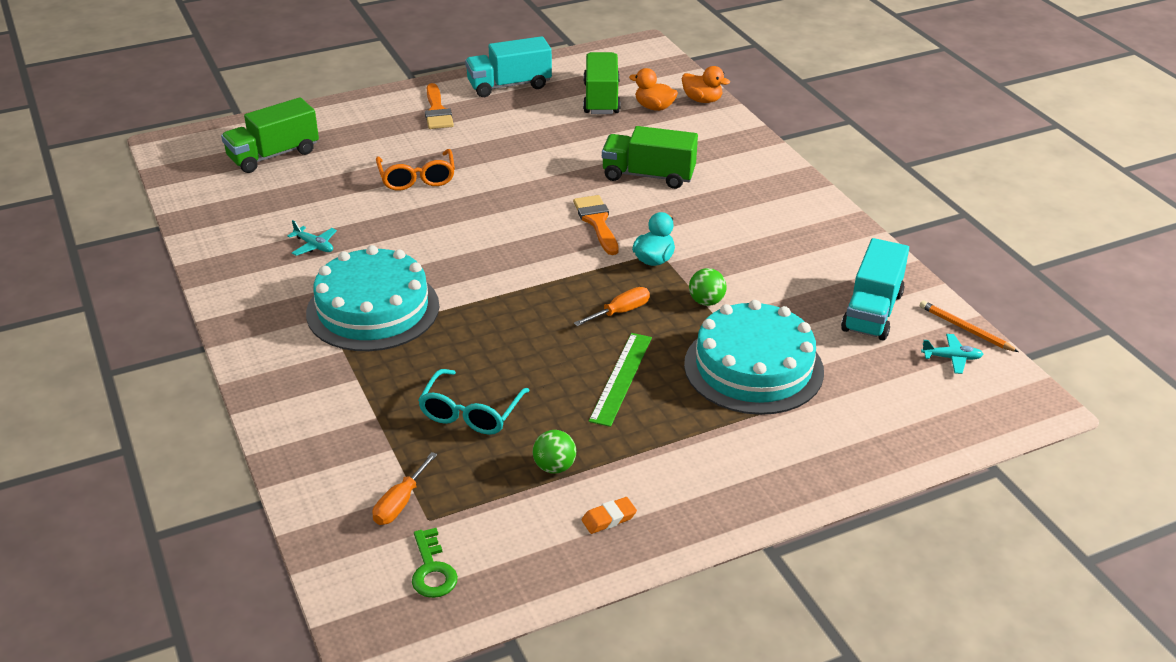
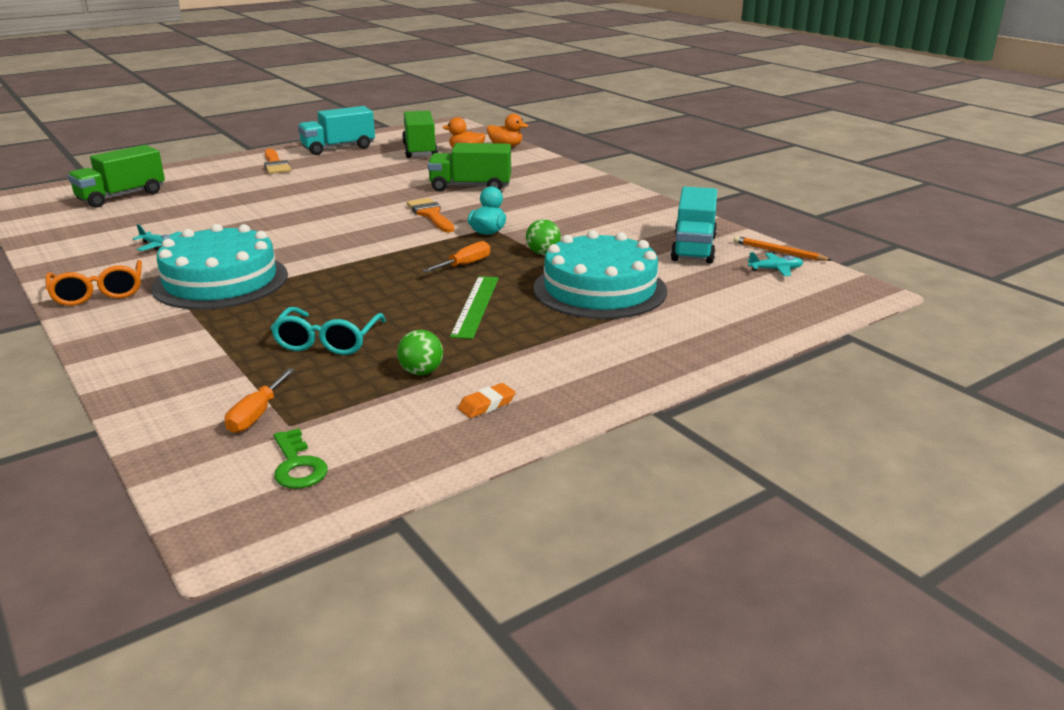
camera: 10 degrees left, 10 degrees down
(417, 178) = (259, 201): orange glasses -> orange glasses (99, 293)

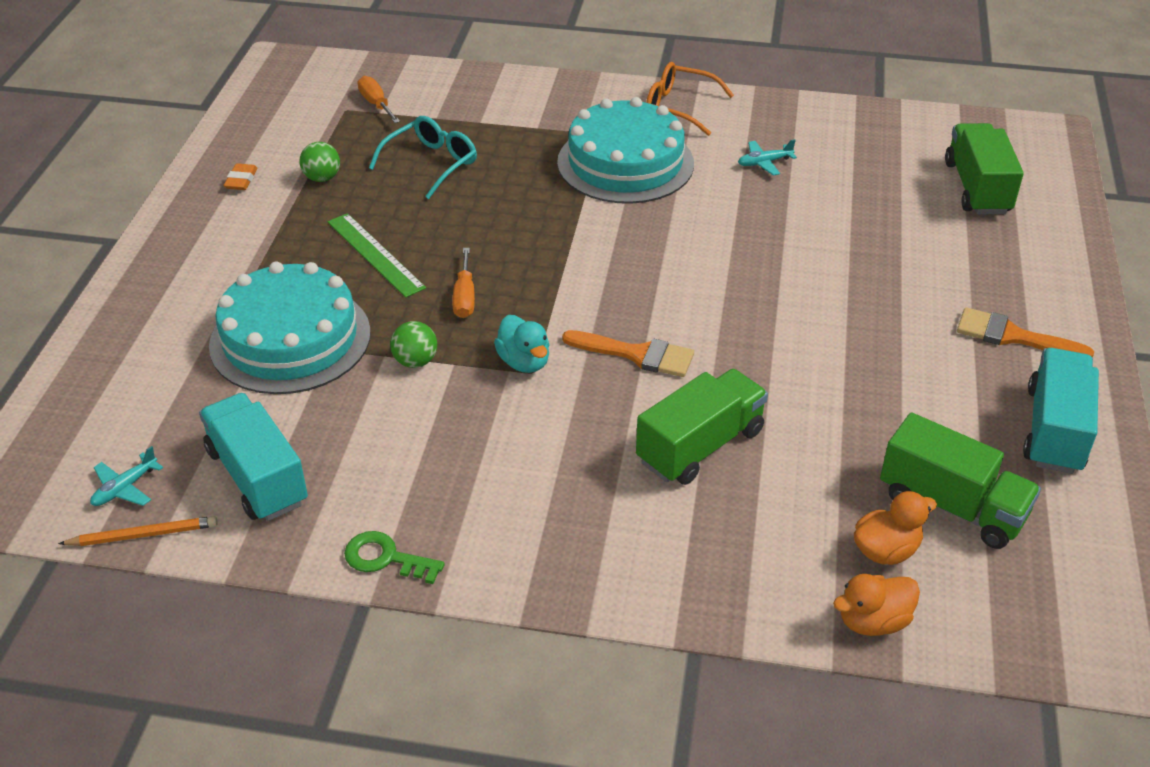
camera: 135 degrees right, 15 degrees up
(297, 465) = (300, 97): green key -> green key (386, 558)
(328, 341) = (431, 164): turquoise glasses -> turquoise glasses turned 75 degrees clockwise

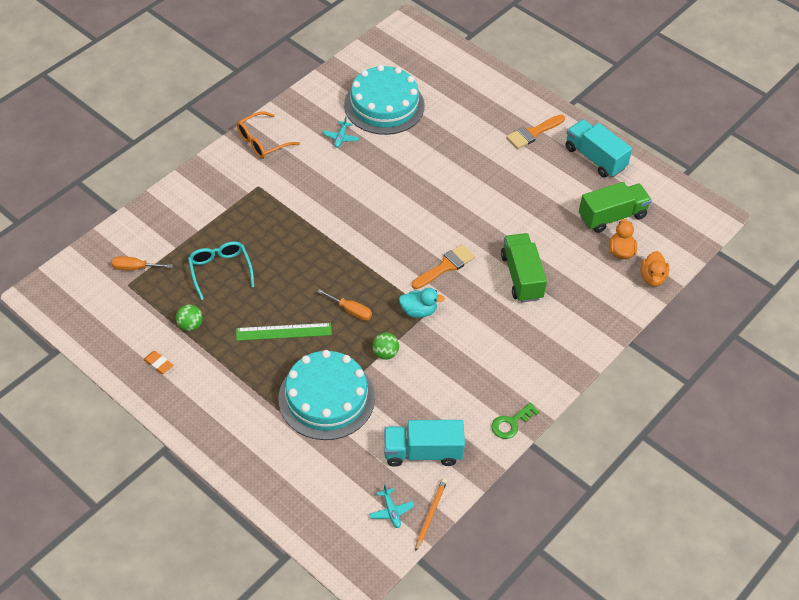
camera: 60 degrees left, 10 degrees up
(625, 163) = (293, 190): turquoise cake -> turquoise cake (384, 105)
(977, 188) = (427, 76): green truck -> none

